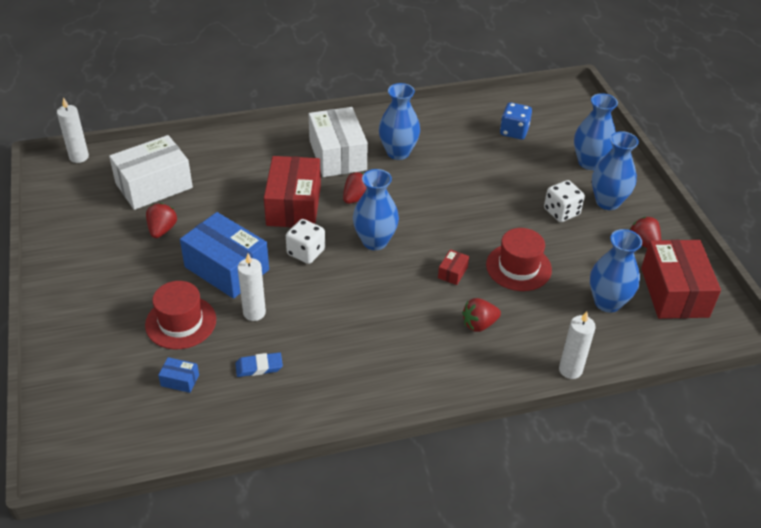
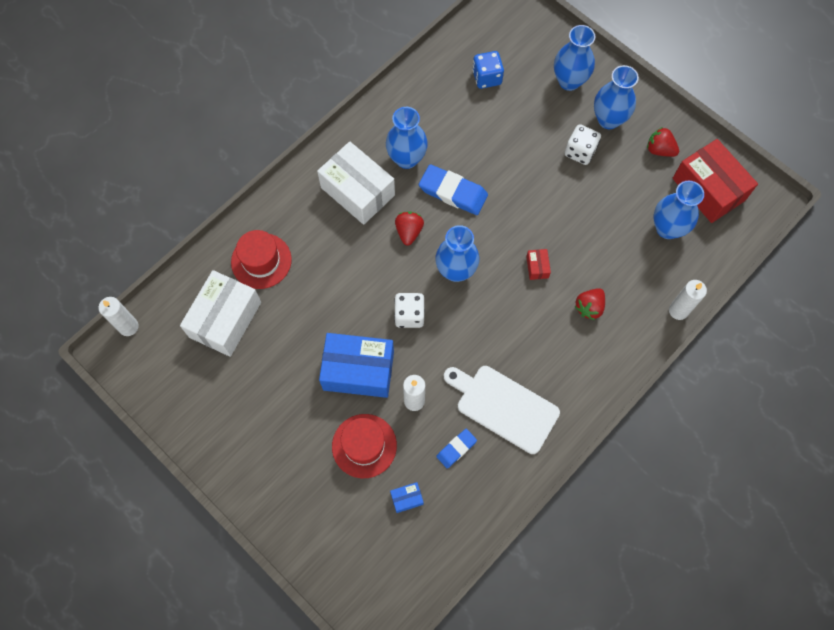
camera: 30 degrees left, 25 degrees up
(162, 230) = (272, 363): red strawberry -> none
(293, 205) = (362, 271): red box -> none
(331, 358) = (504, 406): none -> white cutting board
(419, 189) = (453, 192): none -> blue eraser
(518, 267) = (583, 231): red hat -> red hat (261, 261)

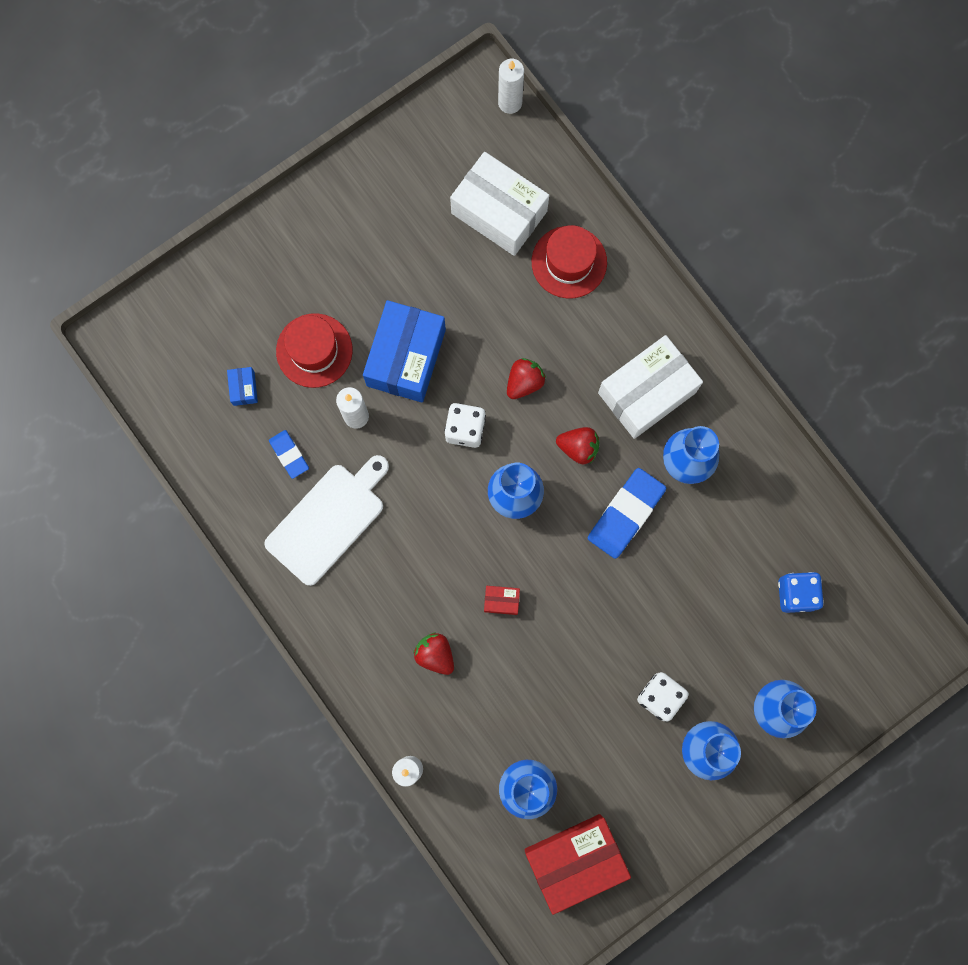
camera: 100 degrees right, 10 degrees up
(659, 150) = (645, 809): red strawberry -> red strawberry (524, 382)

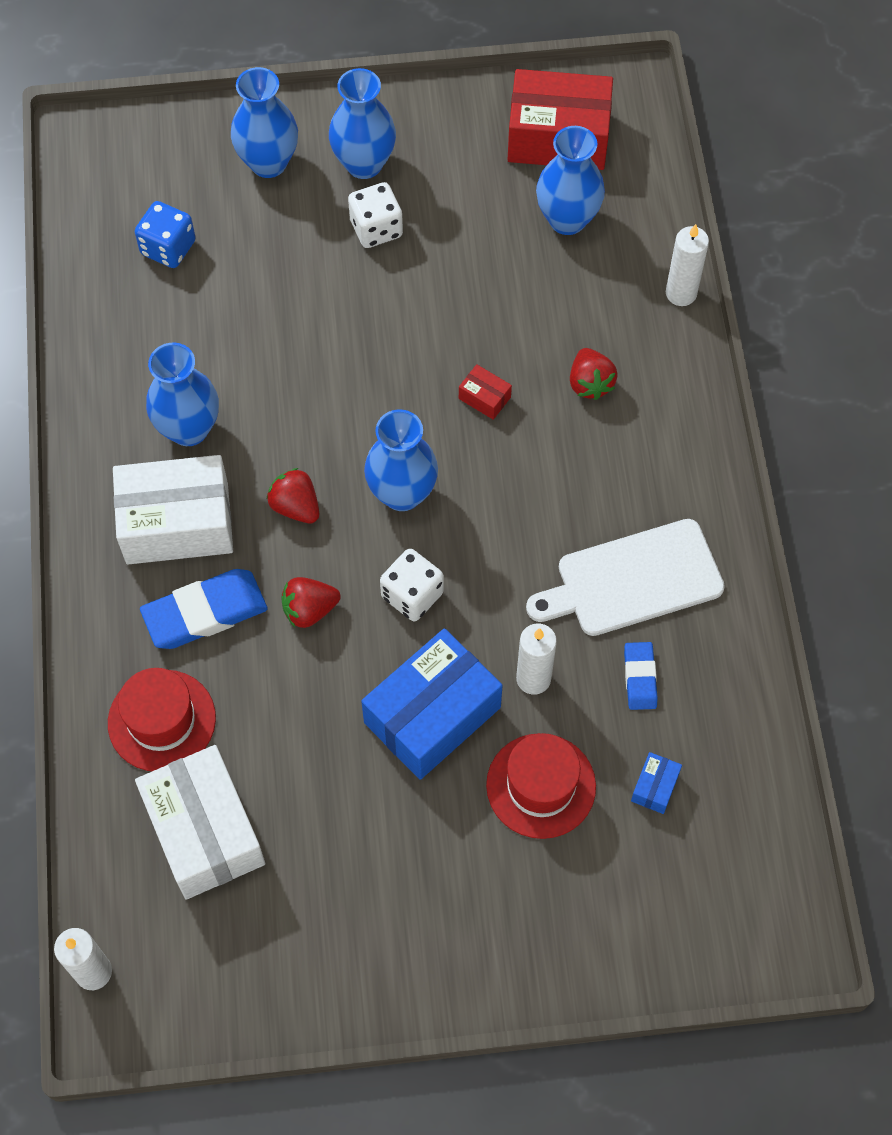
camera: 150 degrees left, 15 degrees down
(626, 514) = (290, 412): blue eraser -> blue eraser (205, 612)

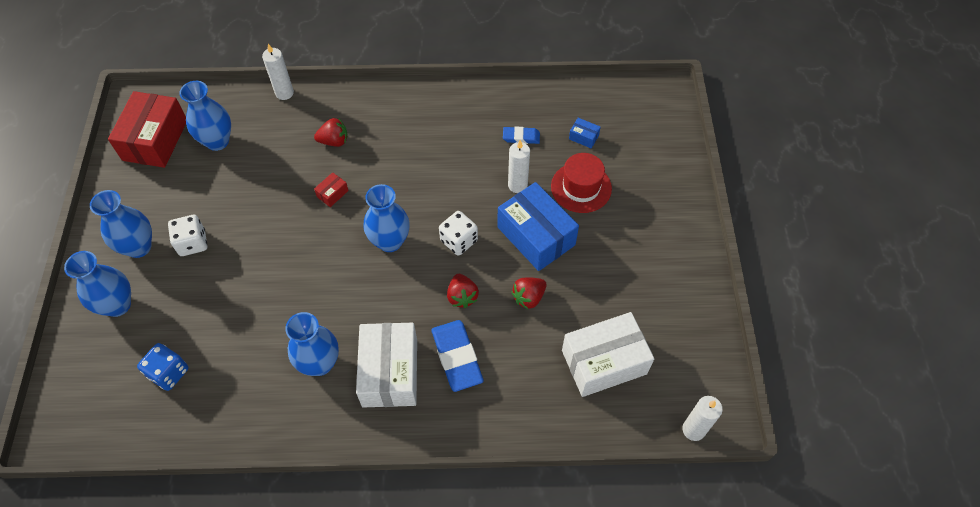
camera: 85 degrees left, 5 degrees down
(161, 720) = (529, 385): red hat -> none
(295, 506) = (389, 301): red strawberry -> red strawberry (529, 297)
(632, 580) = (462, 134): white cutting board -> none

